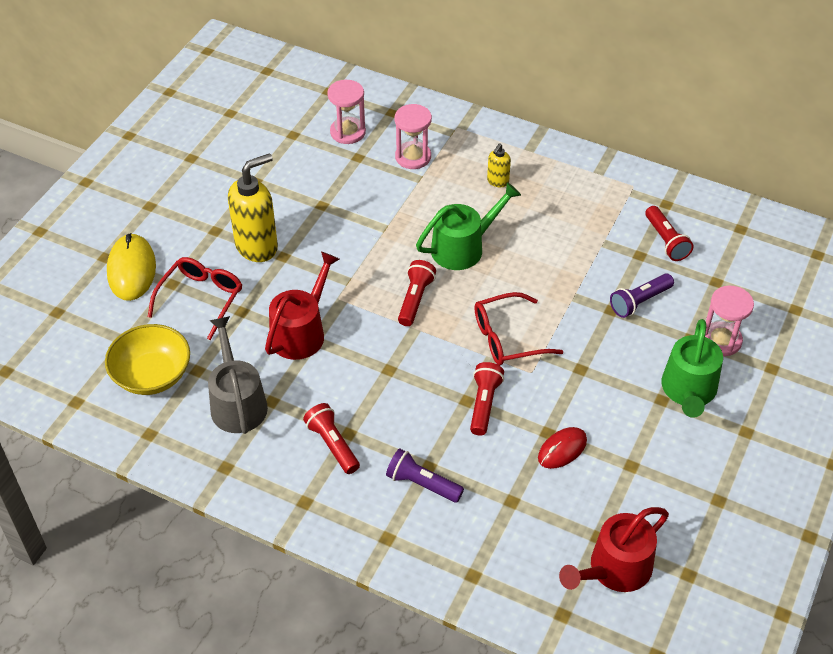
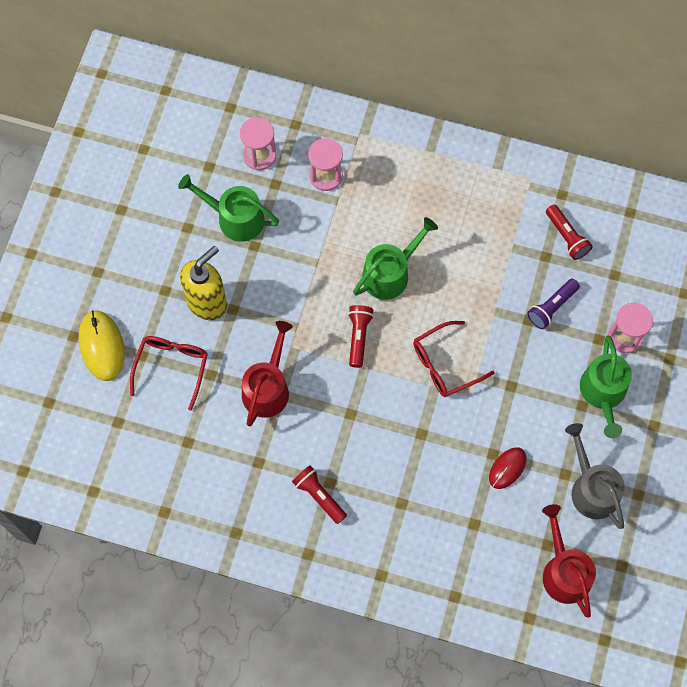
camera: 10 degrees left, 20 degrees up
(152, 375) = (151, 454): yellow bowl -> none
(237, 402) = (230, 469): grey watering can -> grey watering can (592, 488)
(308, 179) = (235, 218): none -> green watering can
(422, 484) = (399, 521): purple flashlight -> none
(484, 404) = (436, 435): red flashlight -> none
(497, 181) = (408, 192): yellow soap dispenser -> none
(614, 569) = (564, 571): red watering can -> red watering can turned 120 degrees clockwise

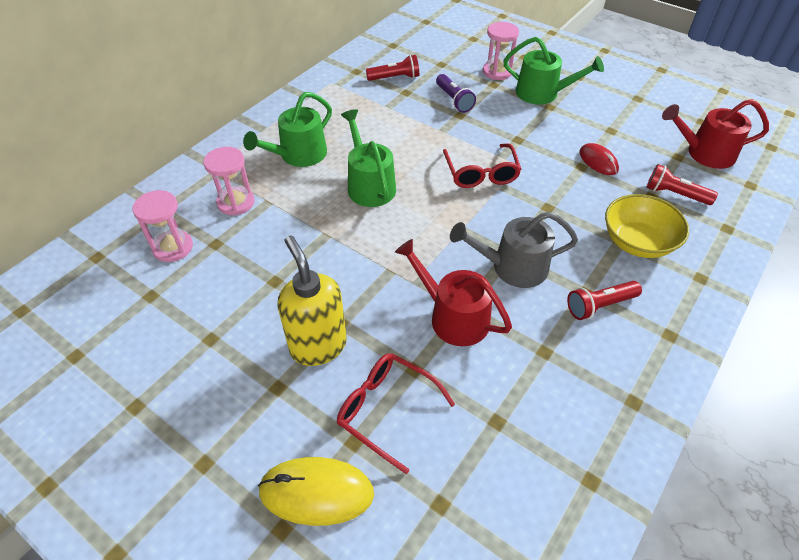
camera: 70 degrees left, 20 degrees down
(235, 218) = (230, 289): green watering can -> green watering can (299, 155)
(358, 337) = (425, 225): red flashlight -> red flashlight (674, 194)
(405, 518) = (637, 242): none -> yellow bowl
(592, 488) = (628, 119): grey watering can -> grey watering can (513, 267)

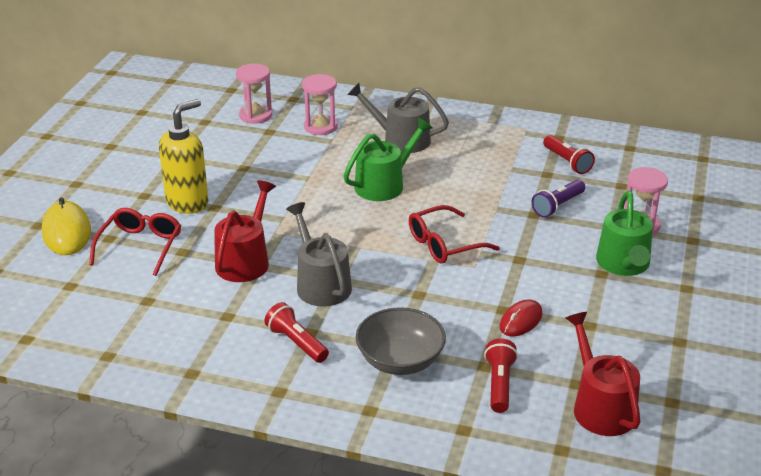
camera: 70 degrees right, 15 degrees down
(299, 155) = (401, 139): green watering can -> grey watering can
(637, 242) = (400, 361): yellow bowl -> grey bowl

